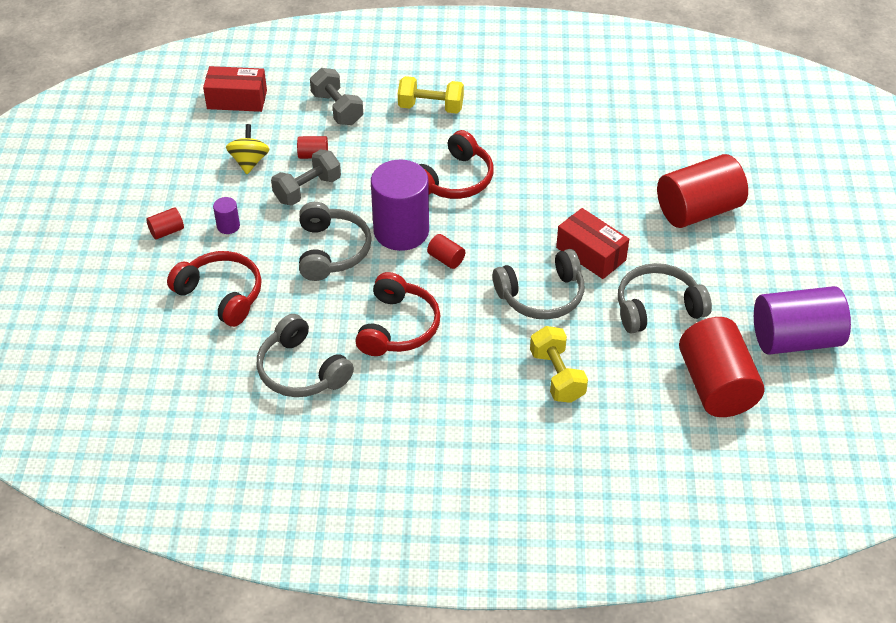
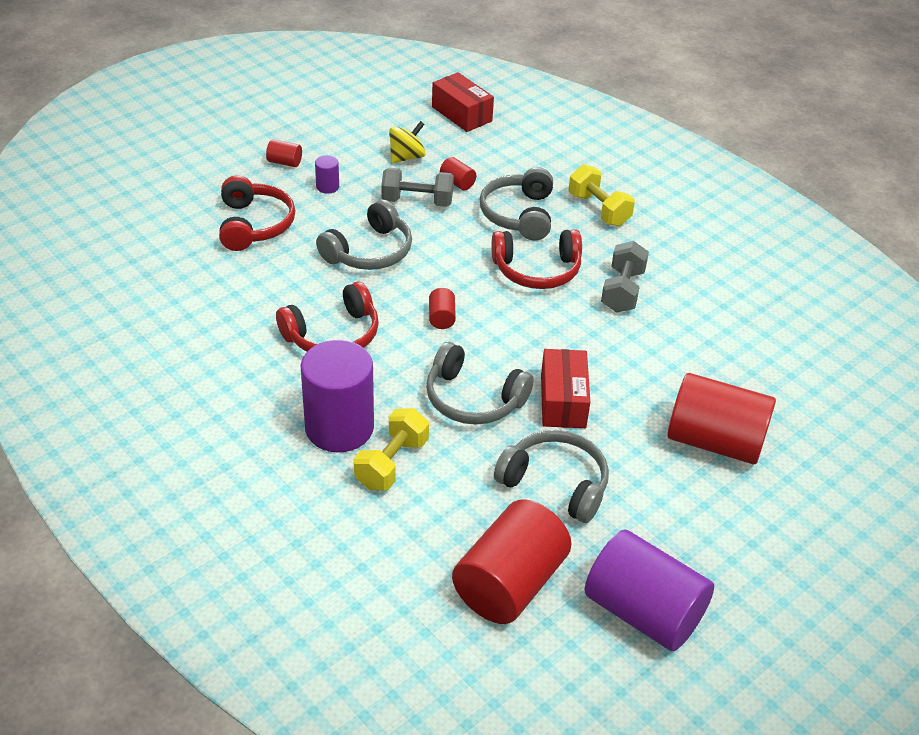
camera: 45 degrees right, 5 degrees down
(301, 370) = (225, 310): grey headphones -> grey headphones (519, 214)
(337, 109) = (524, 165): grey dumbbell -> grey dumbbell (622, 291)
(401, 231) = (439, 275): purple cylinder -> purple cylinder (339, 428)

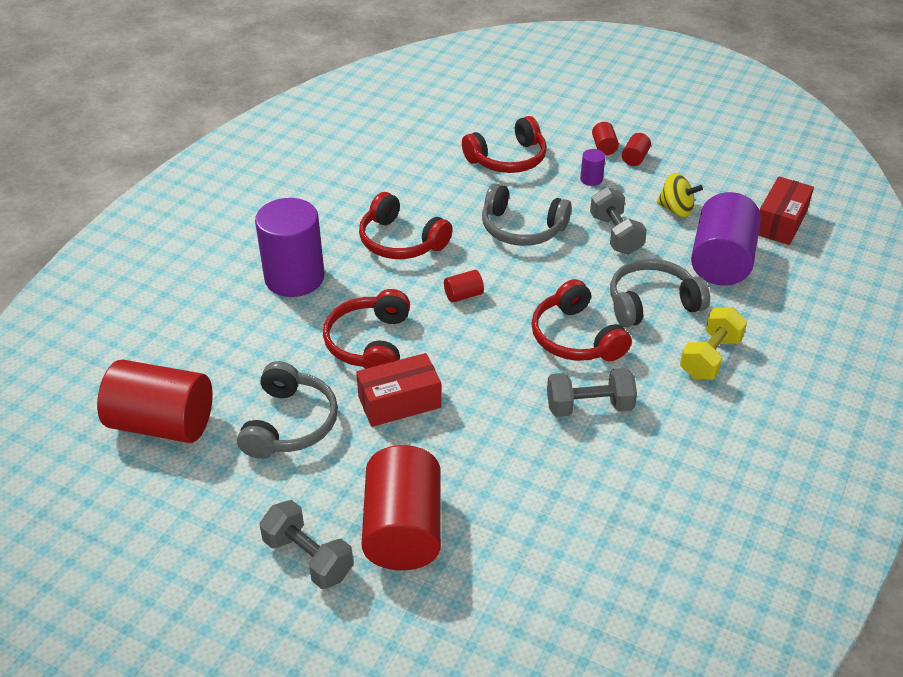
camera: 70 degrees right, 0 degrees up
(391, 463) = (268, 318): yellow dumbbell -> none
(457, 183) = (666, 250): red cylinder -> red cylinder (635, 158)
(473, 399) = (370, 343): grey headphones -> red headphones
(643, 612) = (158, 521): purple cylinder -> purple cylinder (721, 261)
(725, 511) = (308, 558): none -> grey dumbbell

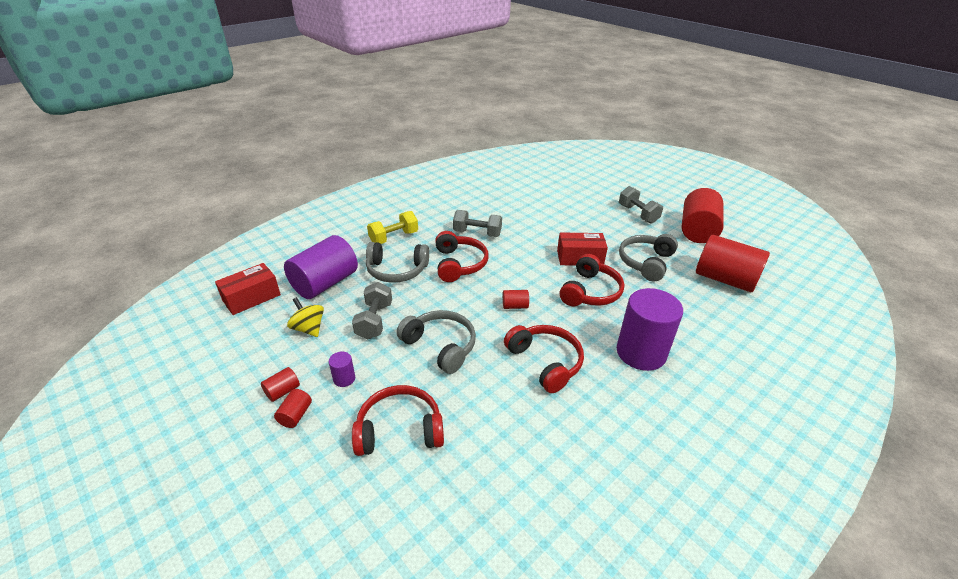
camera: 160 degrees left, 5 degrees down
(403, 529) = (592, 213): red cylinder -> red cylinder (697, 230)

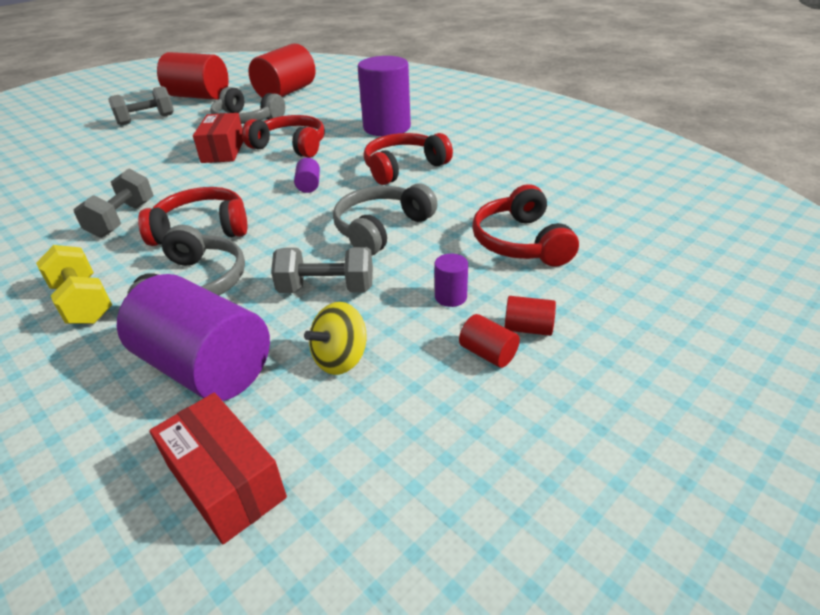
camera: 90 degrees left, 0 degrees up
(515, 306) = (309, 185): red cylinder -> purple cylinder

